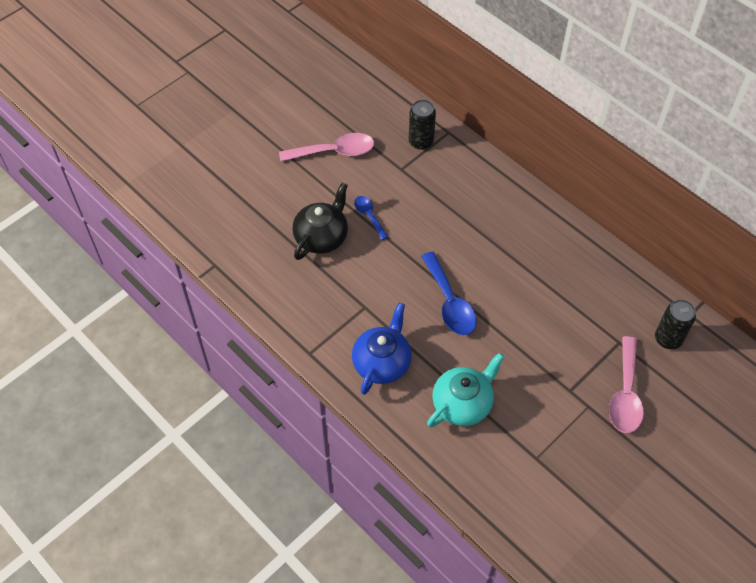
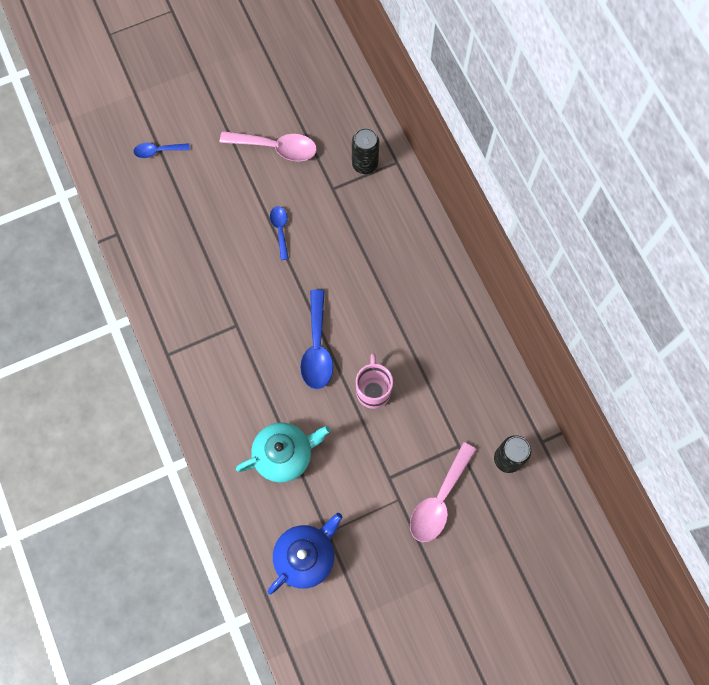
camera: 20 degrees right, 15 degrees up
(224, 186) = (157, 151): none -> blue spoon
(321, 237) = (226, 237): black teapot -> none
(382, 362) = (228, 387): blue teapot -> blue teapot (305, 556)
(518, 321) = (373, 390): none -> pink mug

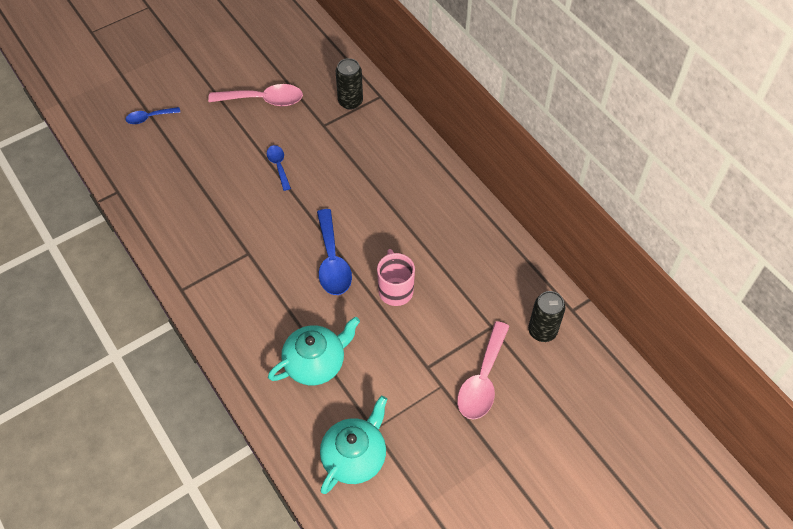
camera: 10 degrees left, 15 degrees down
(305, 556) = (355, 456): blue teapot -> turquoise teapot

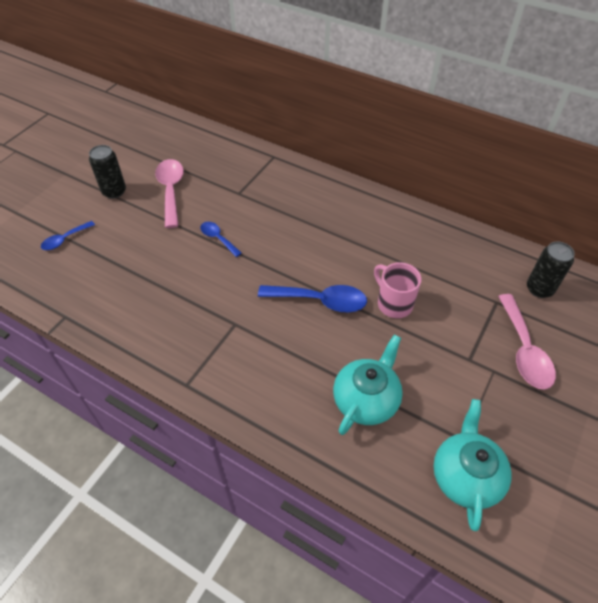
camera: 25 degrees left, 5 degrees down
(264, 100) = (171, 190): pink spoon -> pink spoon turned 75 degrees counterclockwise
(332, 261) = (320, 301): blue spoon -> blue spoon turned 45 degrees counterclockwise
(350, 102) = (251, 168): black can -> black can (114, 191)

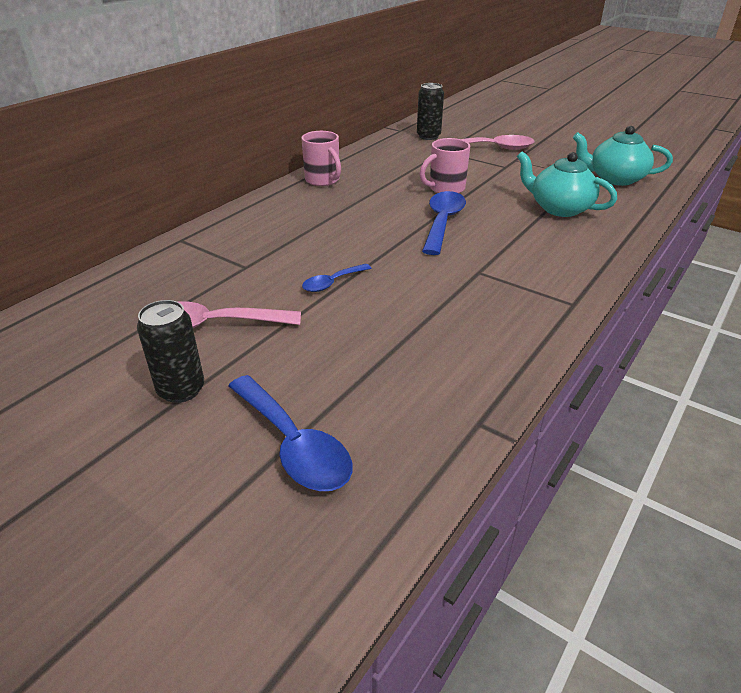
camera: 85 degrees left, 15 degrees down
(65, 239) = (294, 445): blue spoon -> blue spoon, size x1.77
(391, 215) = (323, 180): none -> pink mug

